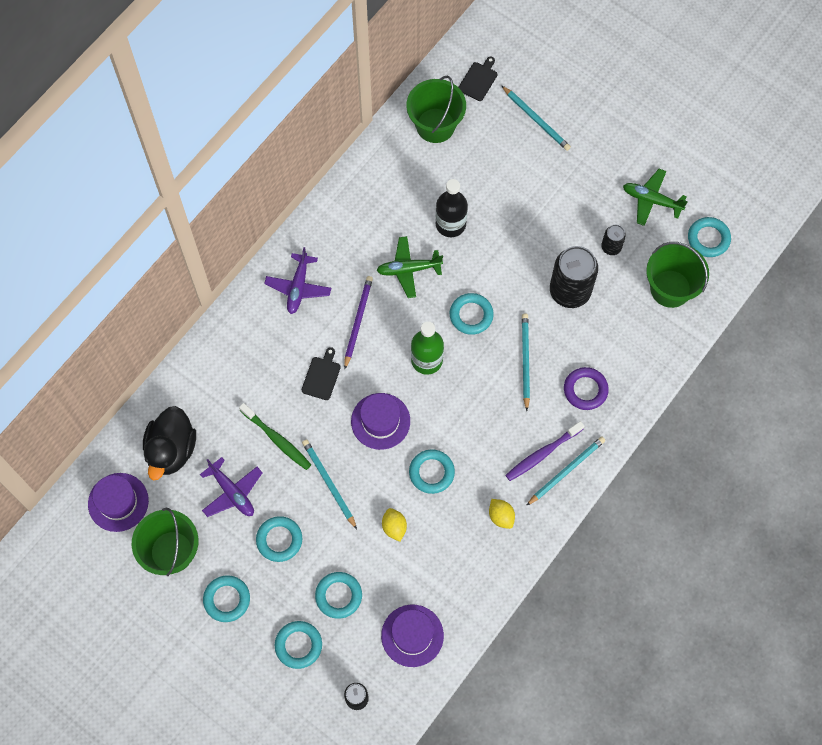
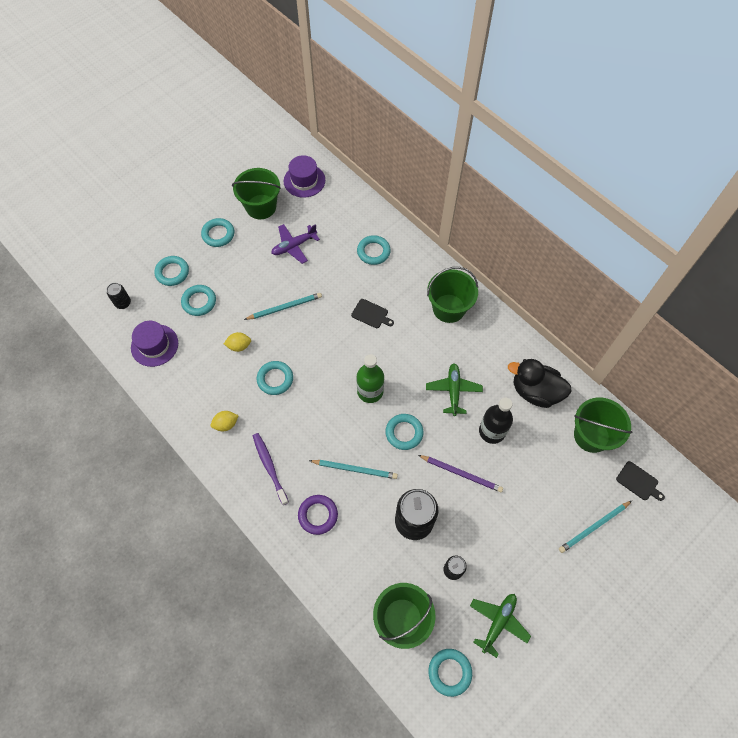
camera: 100 degrees right, 5 degrees down
(171, 450) = (334, 214): black duck -> black duck (535, 391)
(277, 439) = (327, 278): green toothbrush -> none
(279, 540) = (251, 270): turquoise ring -> turquoise ring (373, 252)
(298, 287) = (449, 308): purple plane -> green bucket
(358, 321) = (413, 346): purple pencil -> purple pencil (461, 474)
(380, 421) = (325, 349): purple hat -> none
(566, 470) = (250, 484): turquoise pencil -> none

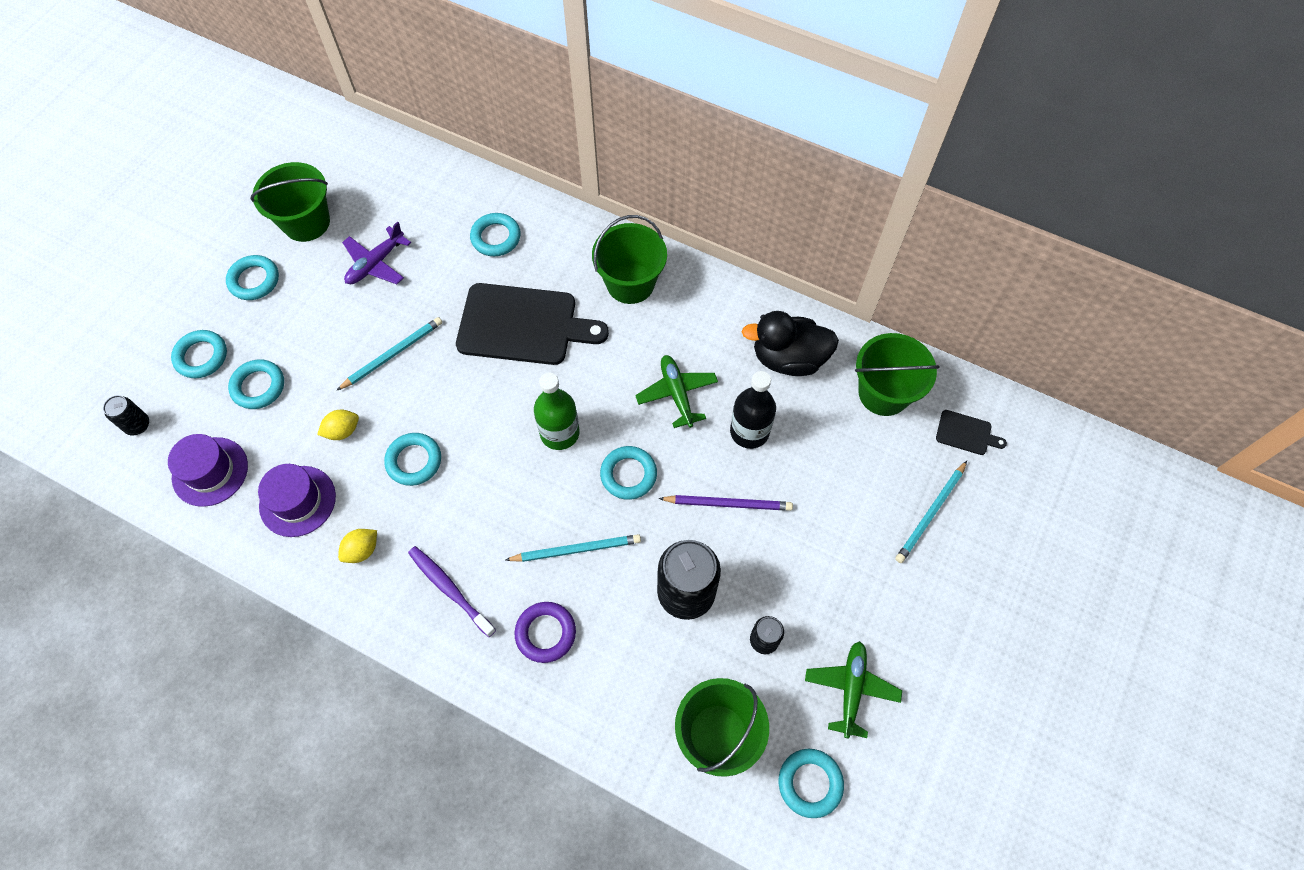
camera: 20 degrees left, 0 degrees up
(304, 180) = (359, 167): purple hat -> purple hat (297, 501)
(371, 314) = (523, 325): black cutting board -> black cutting board, size x2.30

